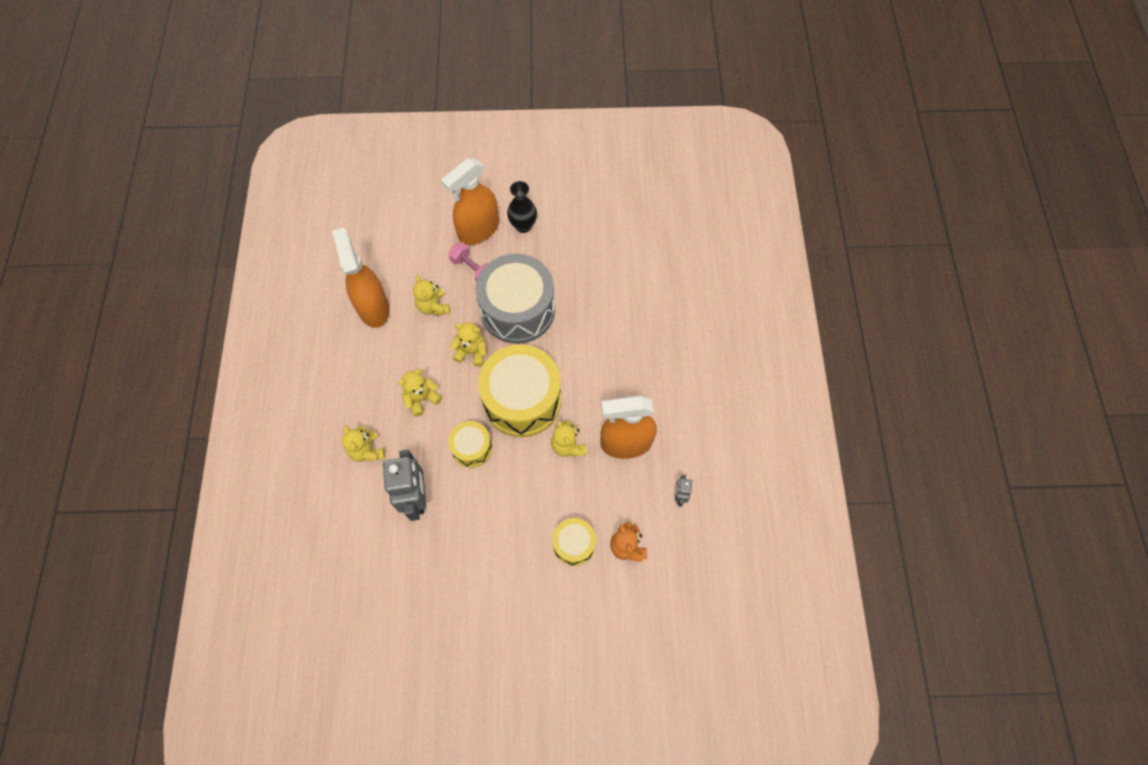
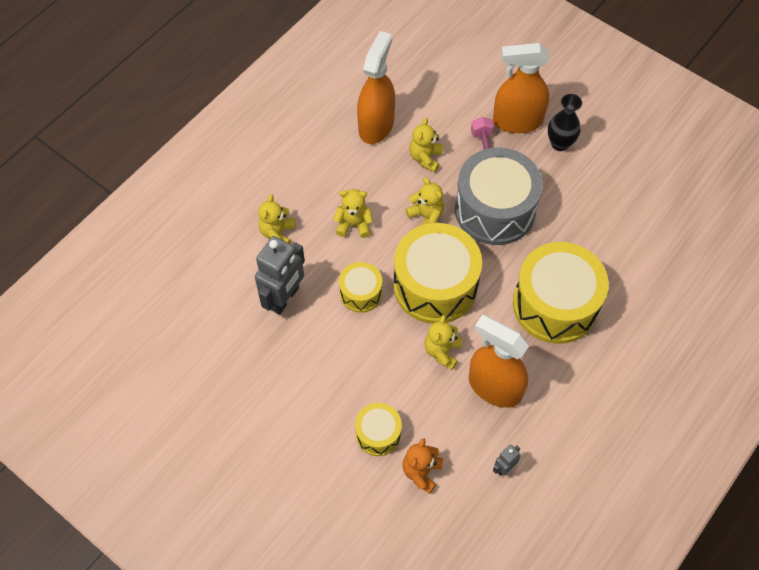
camera: 40 degrees right, 5 degrees down
(617, 349) = (555, 304): none -> yellow drum

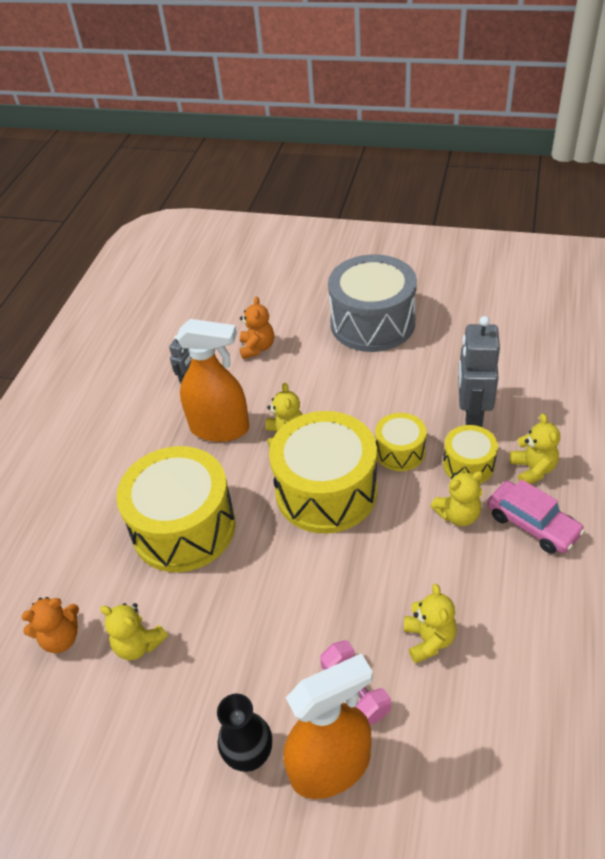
camera: 160 degrees right, 15 degrees down
(310, 196) = (532, 524): none -> pink car
(376, 125) = (527, 658): orange spray bottle -> none
(378, 434) = (309, 356): yellow drum -> yellow drum (468, 464)
(426, 216) = (380, 561): yellow teddy bear -> yellow teddy bear (138, 644)
(495, 210) = (300, 608): grey drum -> grey drum (372, 323)
(663, 259) = (61, 638): none -> orange teddy bear

